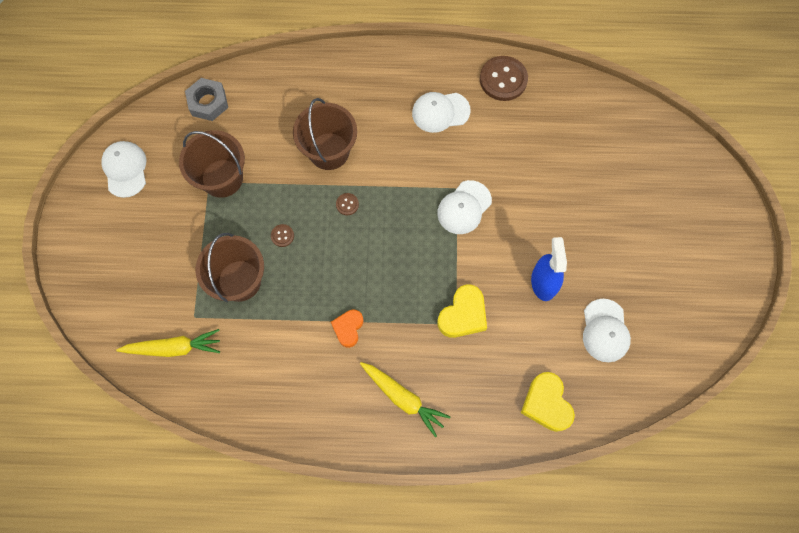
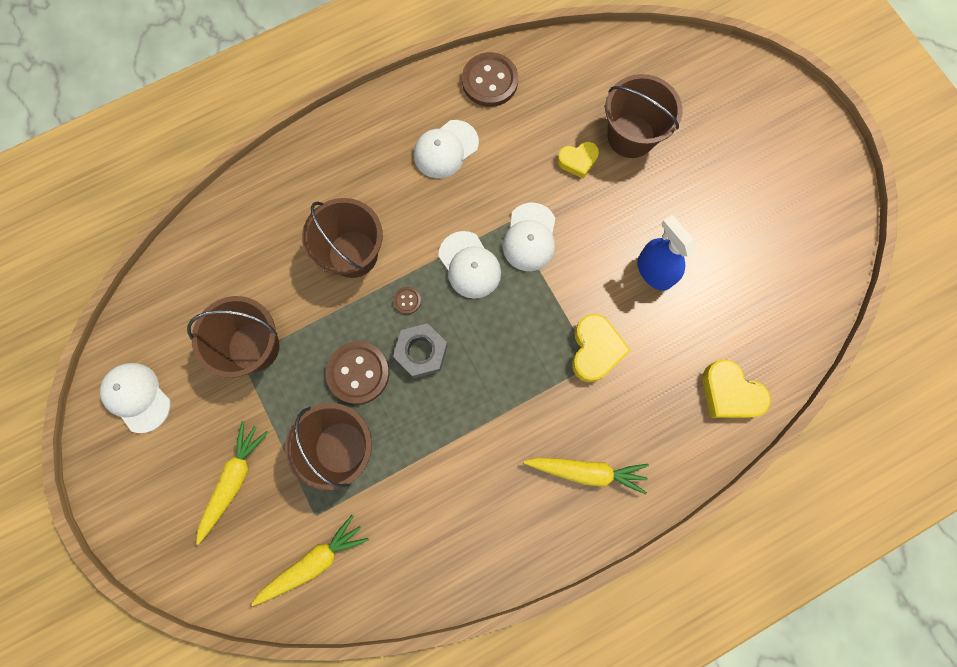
camera: 30 degrees left, 5 degrees up
(154, 261) = (233, 480): none -> yellow carrot
(208, 102) = (187, 272): grey nut -> grey nut (421, 352)
(282, 236) = (358, 373): brown button -> brown button, size x2.20
(348, 328) = (487, 432): orange heart -> none
(534, 171) = (578, 161): none -> yellow heart
(587, 174) = (631, 136): none -> brown bucket
(605, 331) = (741, 286): white cap -> white cap (469, 265)

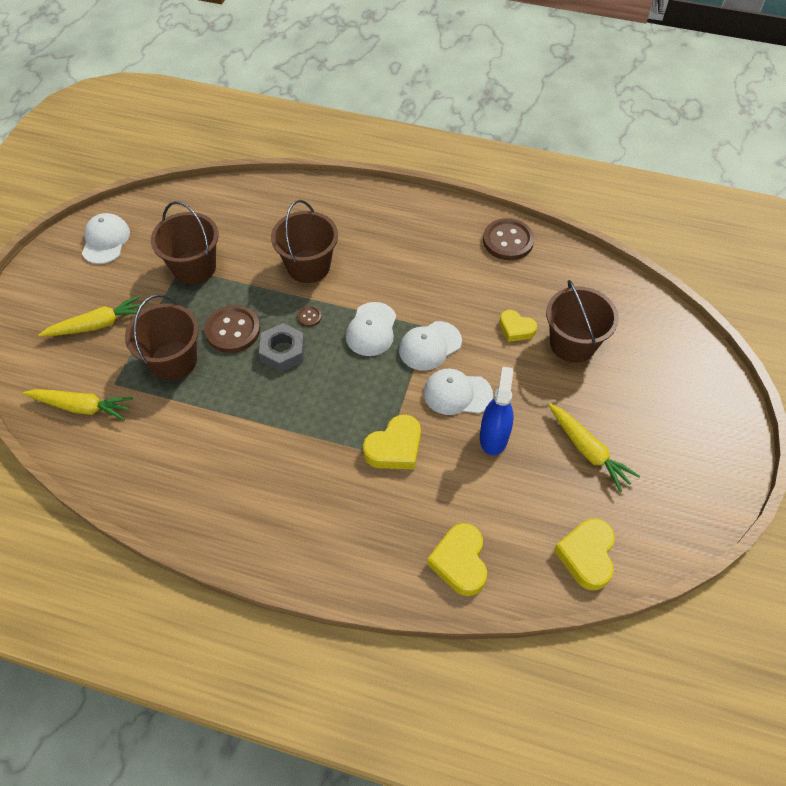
camera: 45 degrees right, 20 degrees down
(445, 149) = (433, 256): white cap -> white cap (457, 394)
(587, 471) = (300, 515): yellow carrot -> yellow carrot (588, 450)
(802, 304) = (586, 556): none -> yellow heart

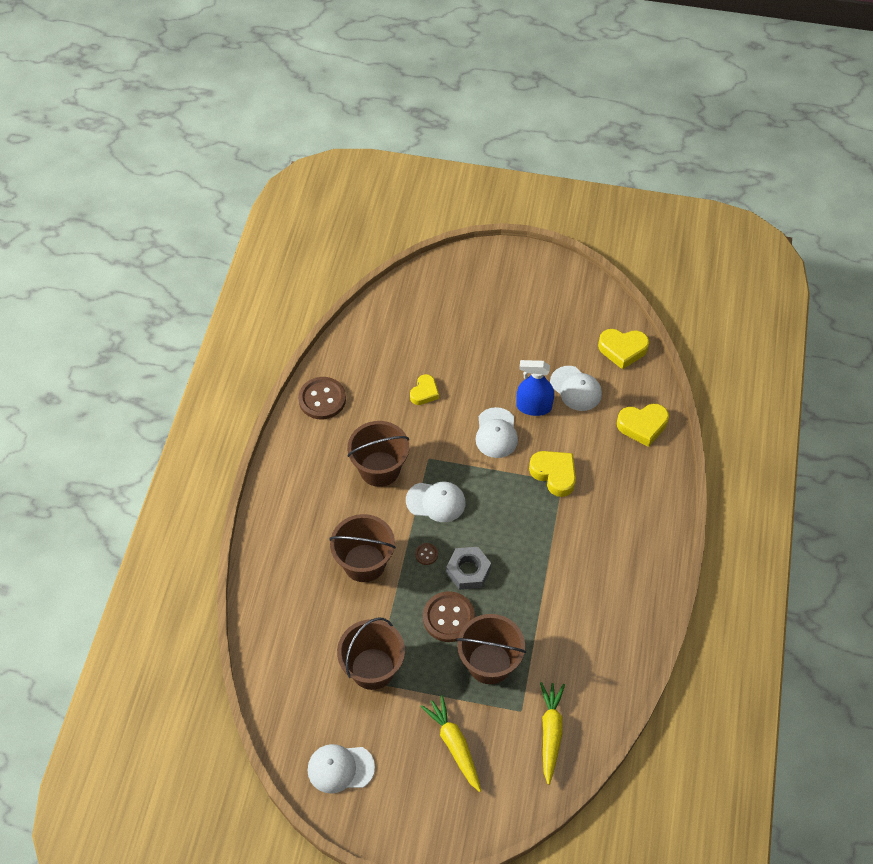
camera: 95 degrees left, 0 degrees up
(430, 346) = (449, 455): white cap -> white cap (575, 388)
(572, 343) = (436, 353): brown bucket -> brown bucket (379, 469)
(588, 450) = (537, 346): yellow carrot -> none

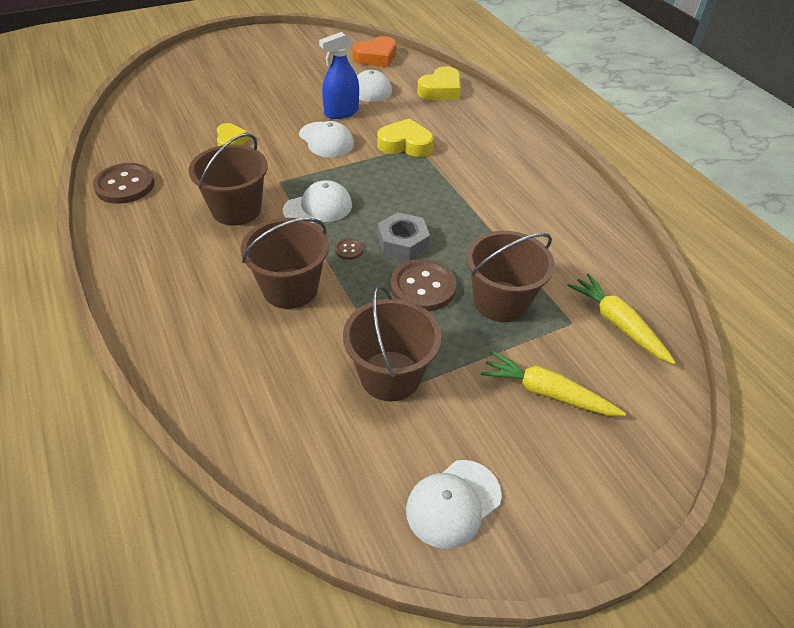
camera: 40 degrees left, 10 degrees down
(622, 350) = (376, 57): yellow heart -> orange heart

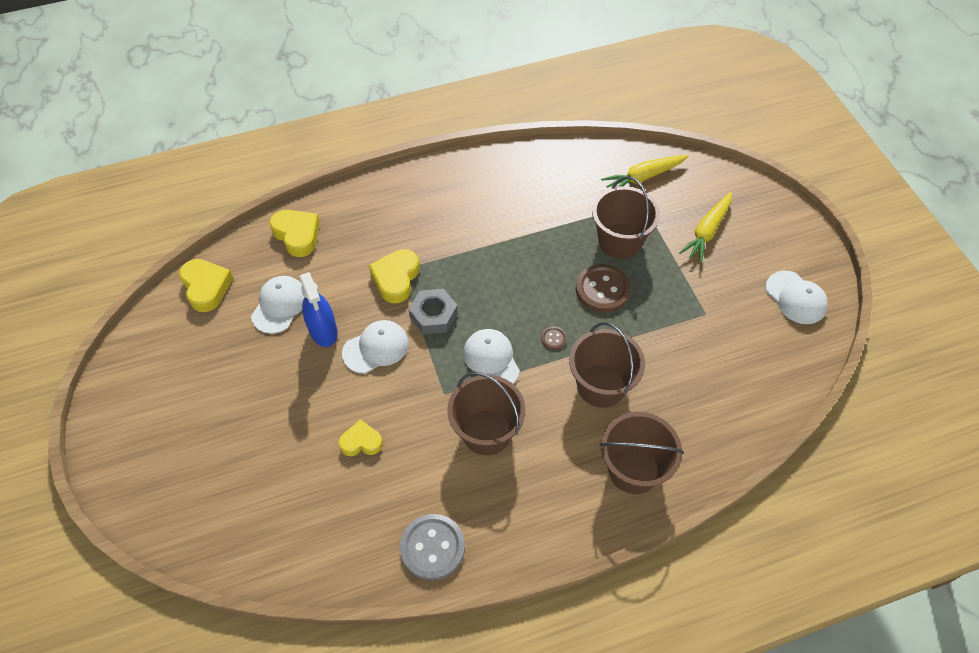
camera: 80 degrees left, 10 degrees up
(125, 185) = (432, 547): brown button -> grey button
(376, 57) = (206, 287): orange heart -> yellow heart
(390, 376) = (695, 321): brown bucket -> brown bucket (633, 469)
(403, 242) = (546, 297): grey nut -> grey nut (433, 315)

